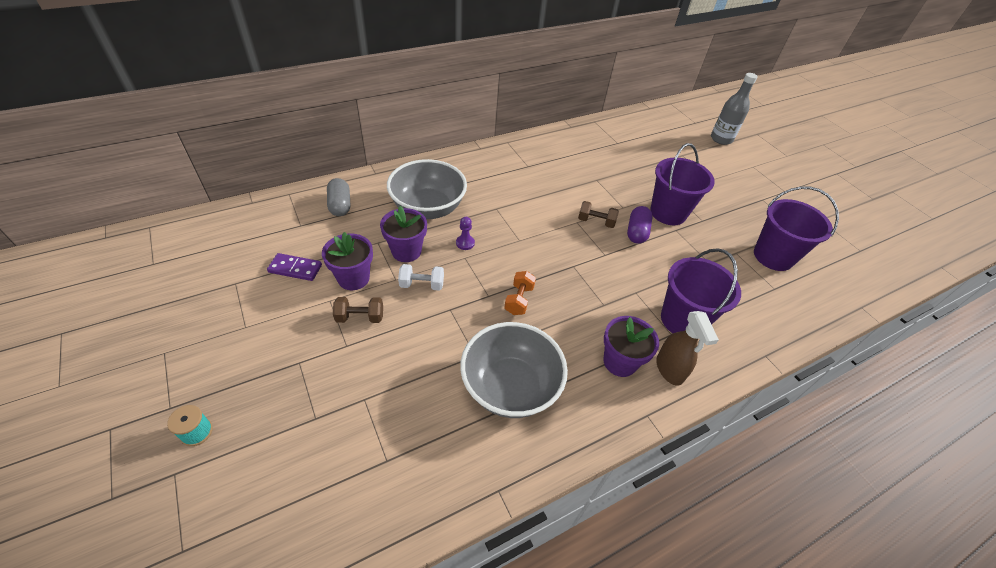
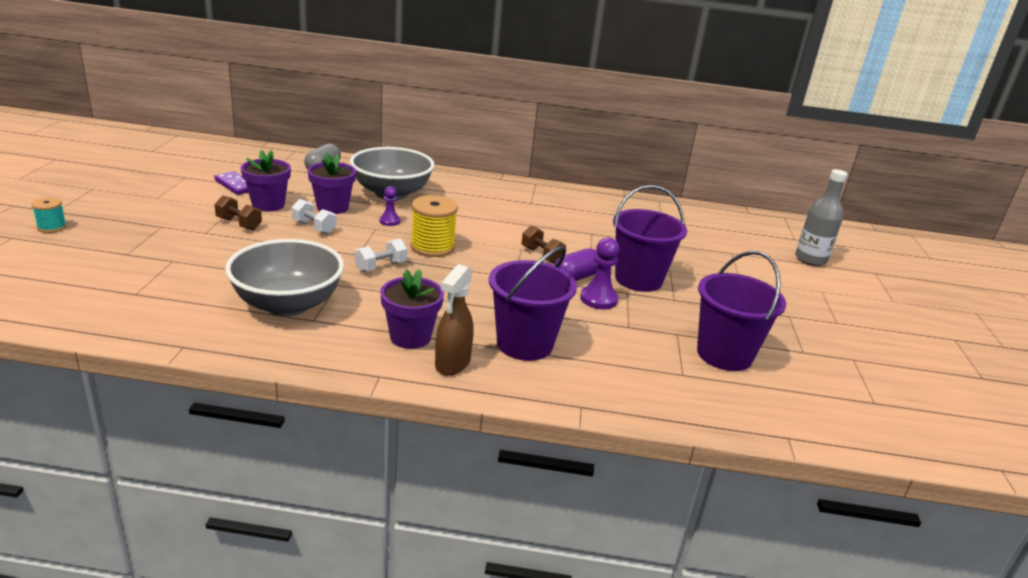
camera: 35 degrees right, 20 degrees down
(519, 300) = (380, 267): orange dumbbell -> white dumbbell
(525, 255) = (432, 247): none -> yellow spool
(670, 247) = (598, 299): none -> purple pawn

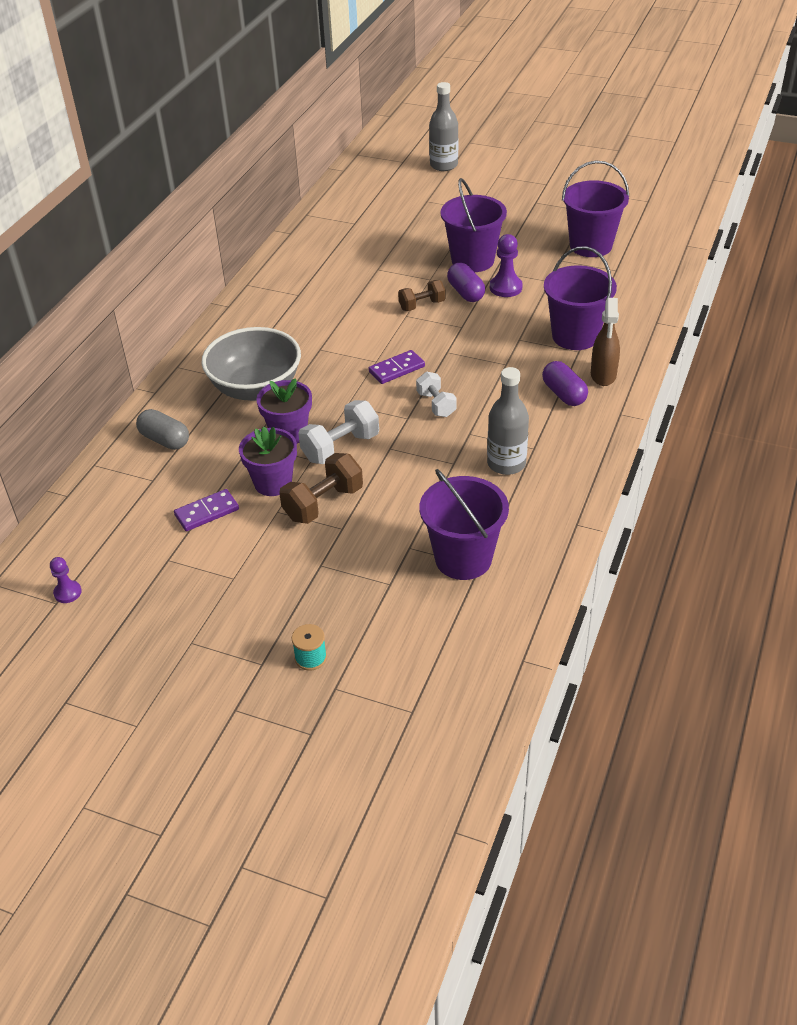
camera: 70 degrees left, 15 degrees up
(148, 285) = (463, 558): none -> purple bucket
(239, 224) = (323, 503): brown dumbbell -> brown dumbbell, size x1.51
(288, 304) = (506, 463): grey bowl -> grey bottle
(314, 227) = (340, 447): white dumbbell -> white dumbbell, size x1.51
(389, 221) = (332, 393): purple pawn -> purple pawn (67, 593)
(410, 337) = (564, 394): purple flower pot -> purple capsule
(432, 247) = (397, 369): yellow spool -> purple domino
(452, 364) = (603, 375): brown spray bottle -> brown spray bottle turned 60 degrees clockwise

